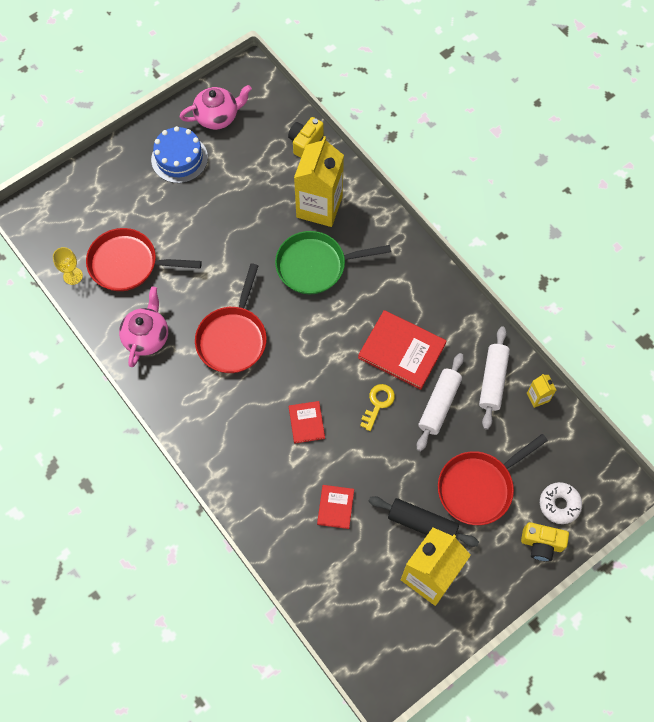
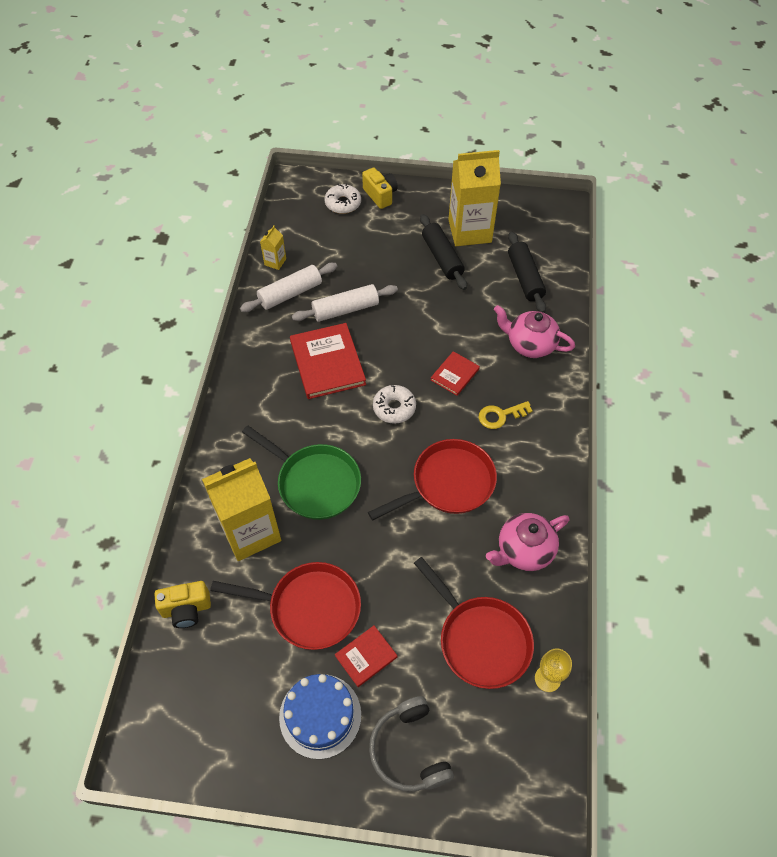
camera: 135 degrees left, 10 degrees down
(118, 182) = (409, 750): none -> grey headphones
(217, 117) = (231, 730): pink teapot -> pink teapot (530, 344)
(321, 359) = (394, 408): none -> white donut
(335, 507) = (491, 309): red book -> red book (366, 656)
(339, 565) = (525, 278): none -> black rolling pin
(378, 403) = (387, 344): yellow key -> yellow key (500, 415)
(479, 487) = (380, 248): red pan -> red pan (309, 608)

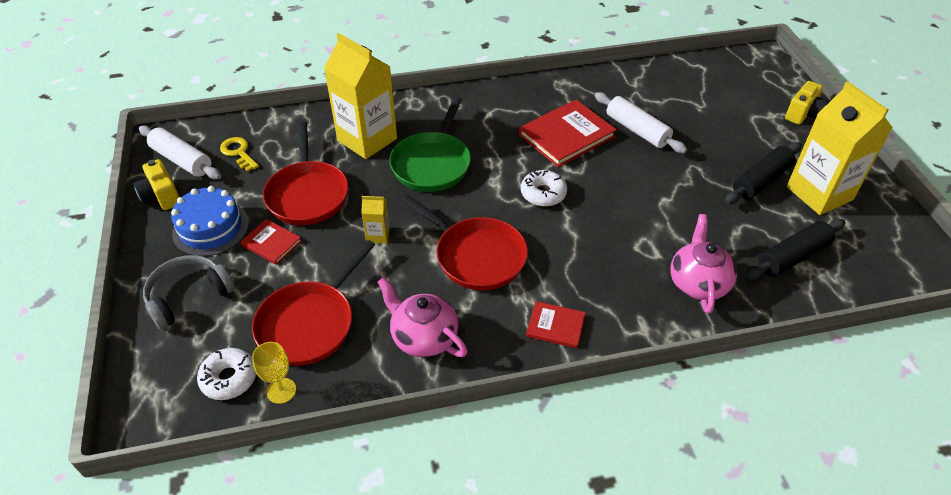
camera: 70 degrees right, 10 degrees down
(186, 609) = (285, 126): yellow camera -> yellow camera (161, 196)
(275, 262) = (657, 72): yellow carton -> yellow carton (378, 235)
(290, 294) = (628, 91): white rolling pin -> white rolling pin (182, 160)
(343, 203) = (767, 93): white donut -> white donut (229, 378)
(455, 374) = (612, 228): red book -> red book (555, 326)
(500, 415) = (583, 278): yellow key -> yellow key (238, 152)

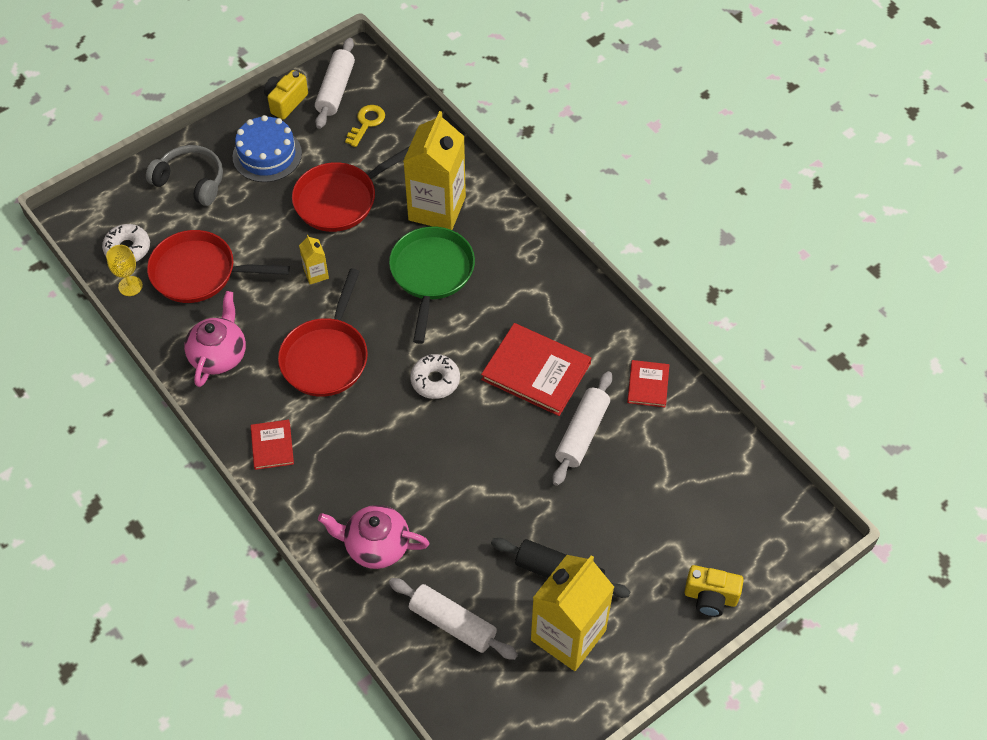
camera: 65 degrees right, 10 degrees up
(271, 243) = (270, 204): red book -> red book (648, 385)
(433, 163) = (431, 274): green pan -> green pan turned 105 degrees clockwise
(698, 283) = (376, 545): pink teapot -> pink teapot turned 150 degrees counterclockwise
(792, 256) = (453, 623): black rolling pin -> white rolling pin

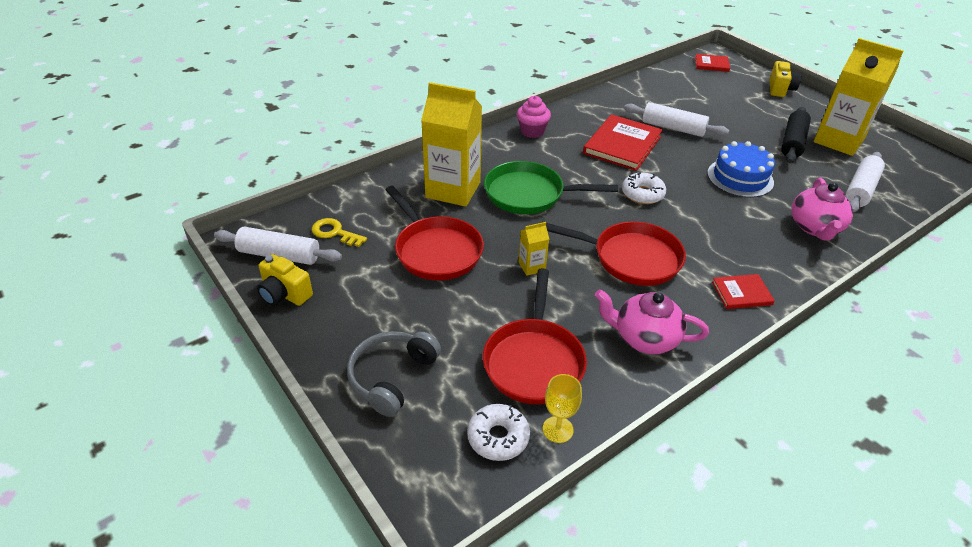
camera: 90 degrees left, 15 degrees down
(267, 155) = (363, 308): blue cake -> blue cake (740, 178)
(558, 280) = (532, 131): none -> pink cupcake
(648, 385) = (623, 100): red book -> red book (711, 64)

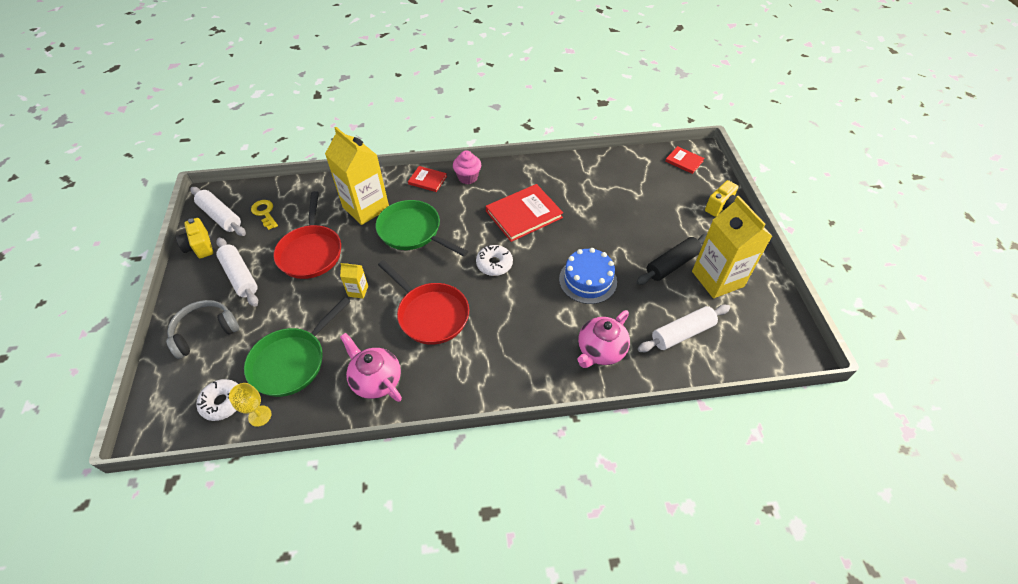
camera: 30 degrees right, 10 degrees up
(534, 360) = (292, 361): red pan -> green pan
(673, 128) = (581, 213): white rolling pin -> white rolling pin (240, 276)
(741, 293) = (480, 379): red book -> red book (427, 180)

